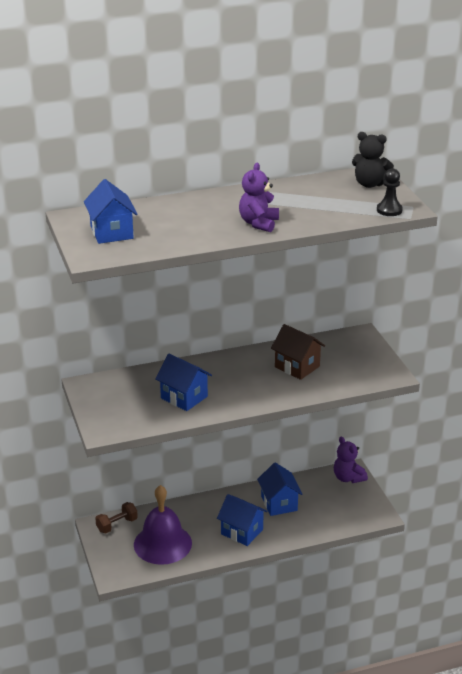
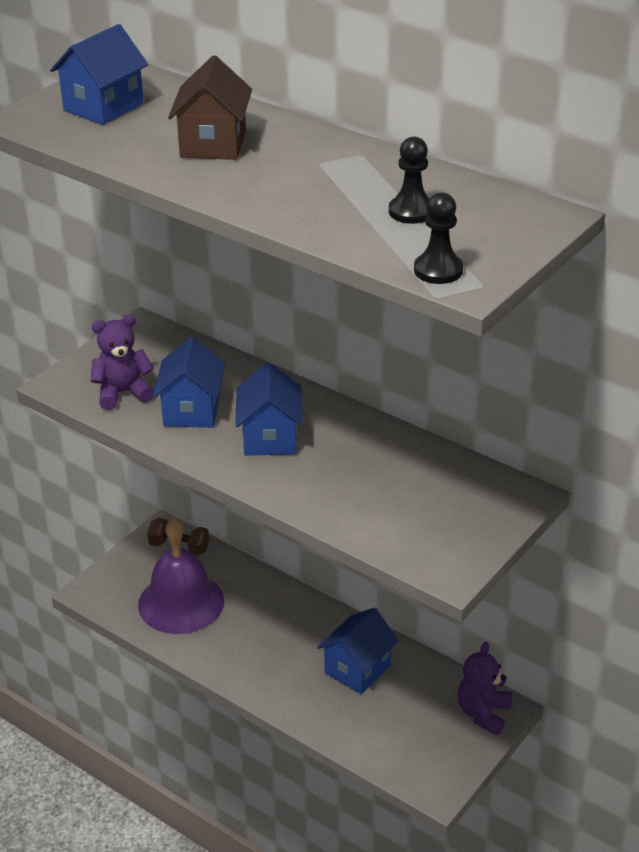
camera: 55 degrees right, 5 degrees up
(242, 532) = (268, 661): blue house -> blue house (270, 437)
(258, 223) = (254, 187): purple teddy bear -> purple teddy bear (123, 393)
(297, 367) = (367, 472): brown house -> brown house (213, 144)
(331, 198) = (411, 211): none -> black pawn
(370, 184) = (508, 225): black teddy bear -> none

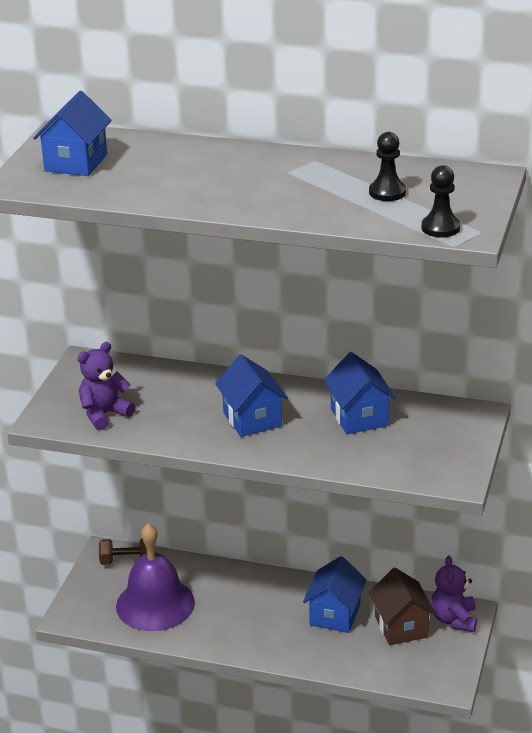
camera: 20 degrees left, 5 degrees down
(191, 410) = (173, 414): blue house -> blue house (359, 417)
(213, 144) = (192, 174): brown house -> brown house (401, 627)

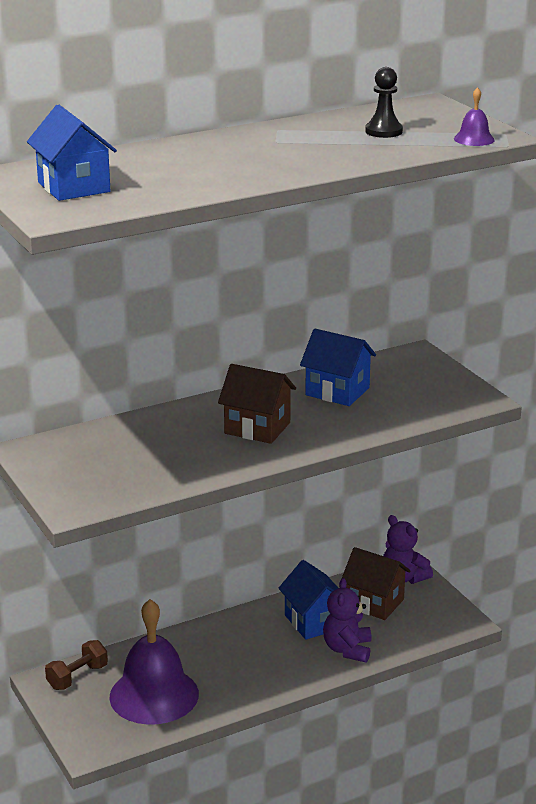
camera: 45 degrees left, 5 degrees down
(104, 414) = (122, 479): purple teddy bear -> purple teddy bear (347, 649)
(252, 419) = (257, 428): blue house -> brown house
(440, 228) = (474, 139): black pawn -> purple bell

